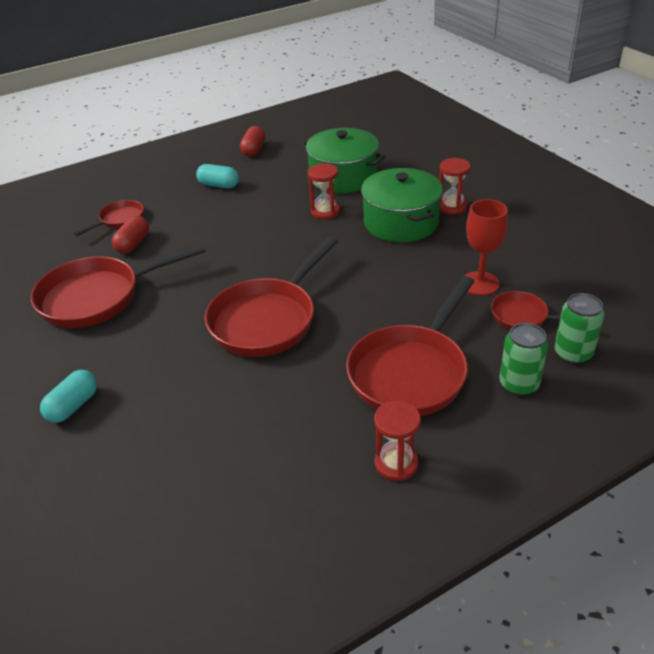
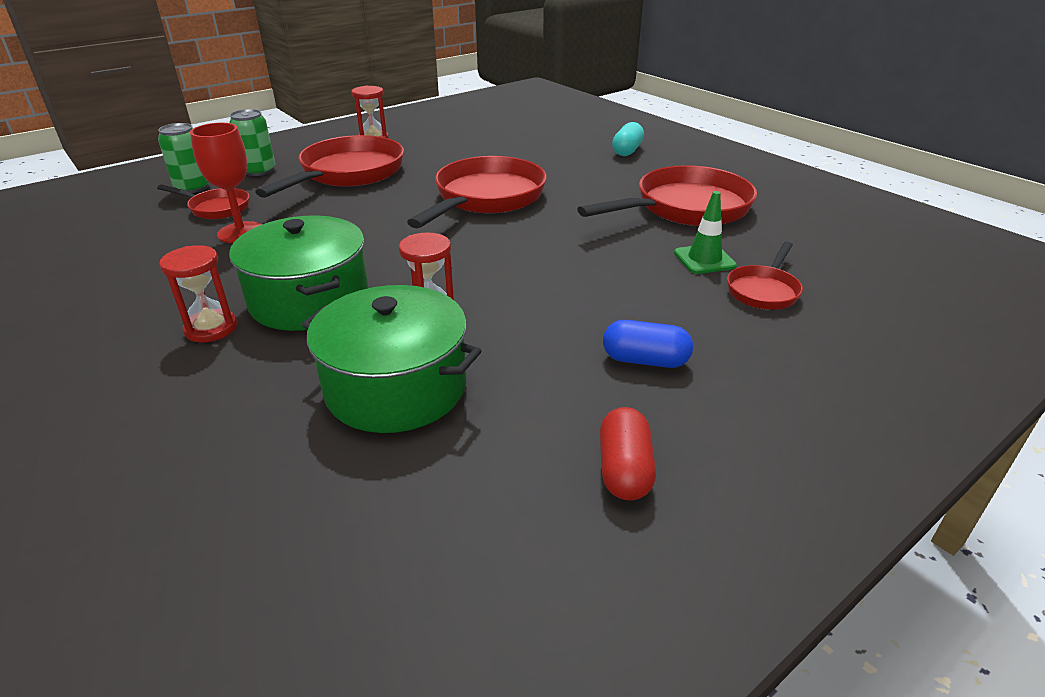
camera: 170 degrees right, 5 degrees down
(133, 244) = (704, 259): red capsule -> green traffic cone
(219, 185) = (645, 360): turquoise capsule -> blue capsule

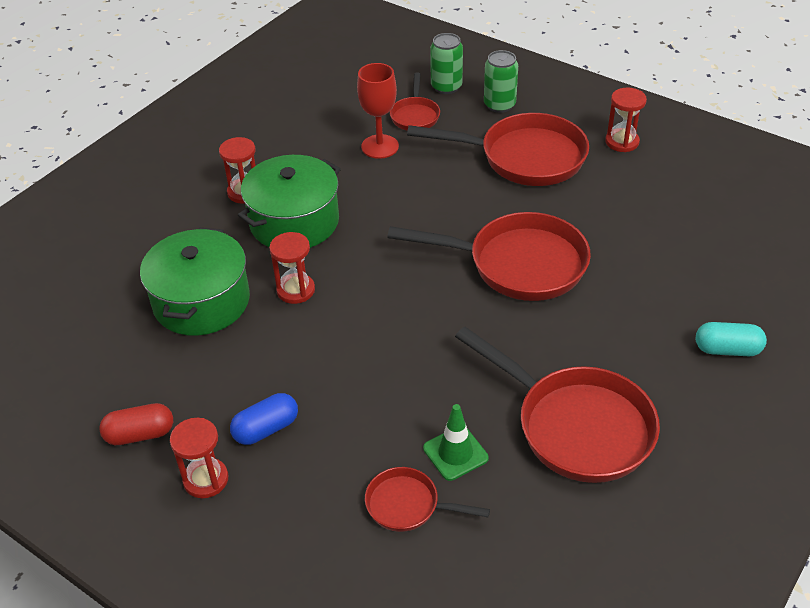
camera: 75 degrees right, 10 degrees up
(645, 360) = (266, 429): blue capsule -> blue capsule turned 60 degrees clockwise
(715, 415) = (206, 479): none -> red hourglass

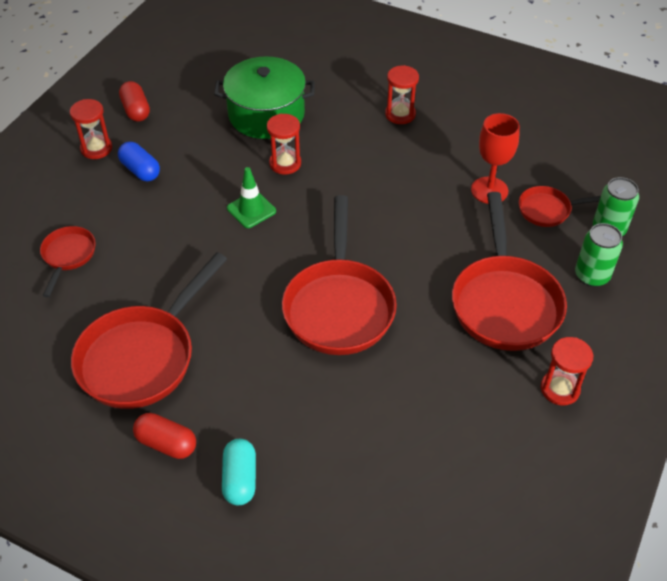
camera: 80 degrees right, 5 degrees up
(294, 222) = (368, 150): green pot -> none
(455, 453) = (115, 279): green traffic cone -> green traffic cone (251, 210)
(690, 406) = (166, 443): none -> red capsule

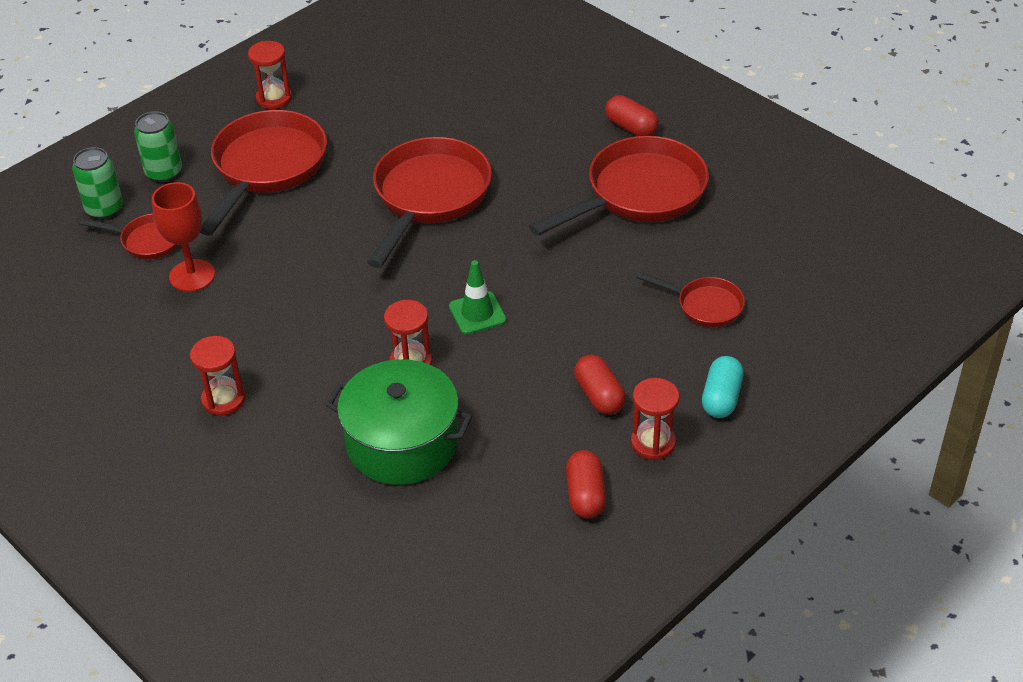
camera: 160 degrees left, 5 degrees down
(68, 256) = (705, 305): red pan -> red pan turned 90 degrees counterclockwise
(140, 170) = (599, 396): blue capsule -> red capsule
(240, 479) = (575, 95): turquoise capsule -> turquoise capsule (721, 398)

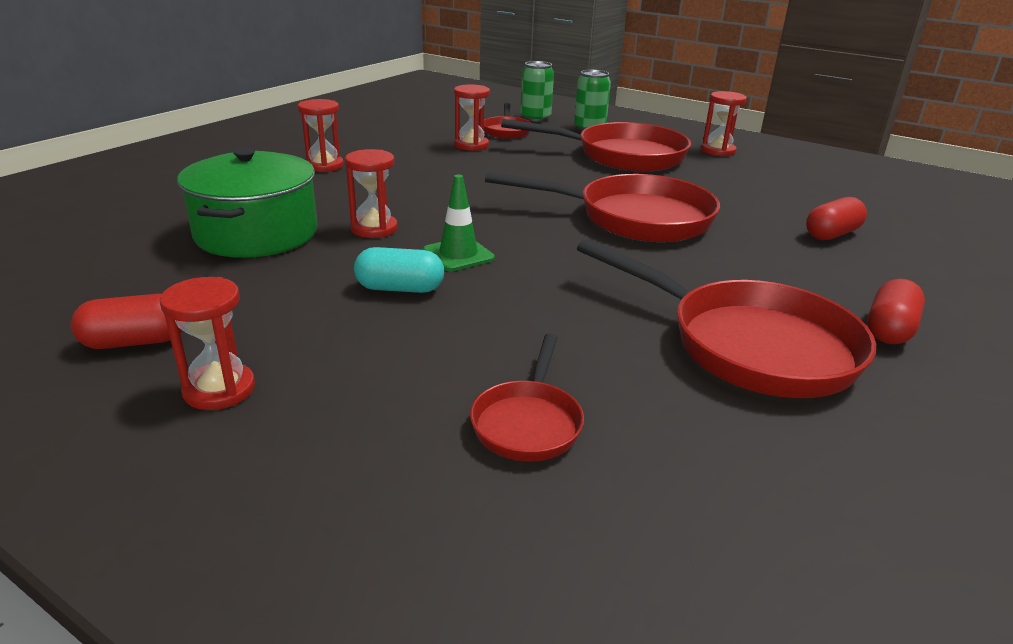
camera: 75 degrees right, 15 degrees down
(192, 275) = (471, 145): red goblet -> red hourglass
(599, 396) = (320, 340): red capsule -> red capsule (831, 234)
(721, 398) = (309, 453): turquoise capsule -> turquoise capsule (400, 289)

